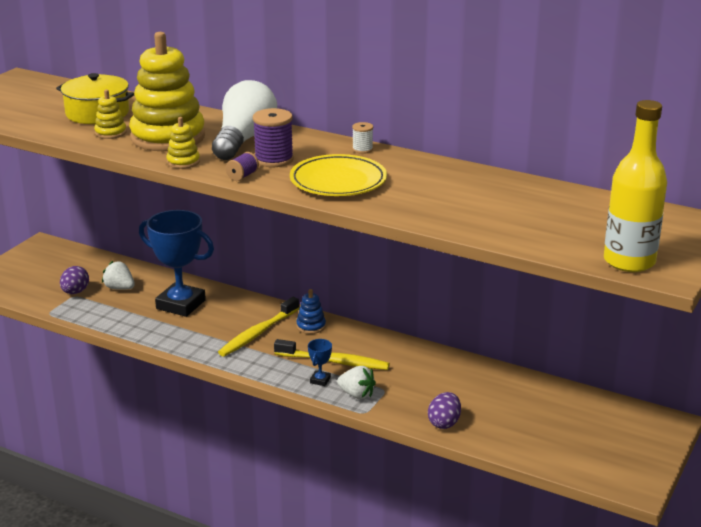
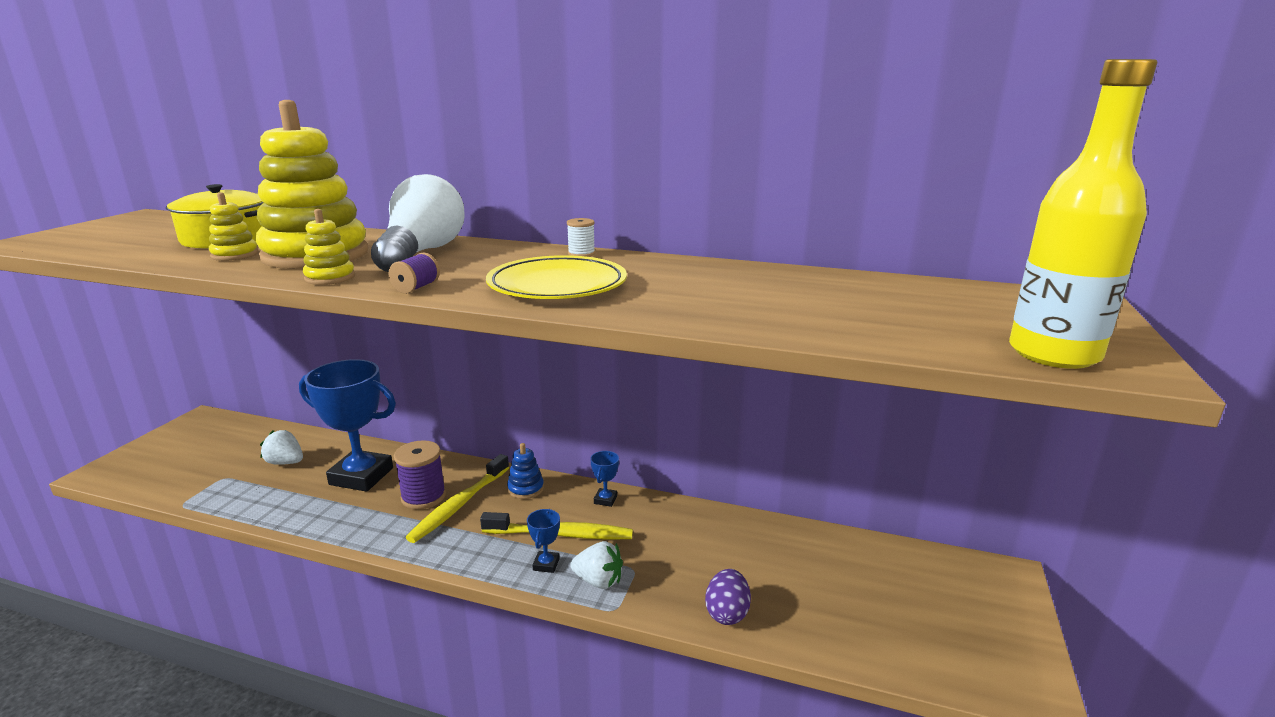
camera: 10 degrees left, 5 degrees down
(75, 292) = (226, 473): purple egg -> none
(274, 160) = (462, 269): purple spool -> purple spool (423, 497)
(373, 340) = (605, 500): none -> blue trophy

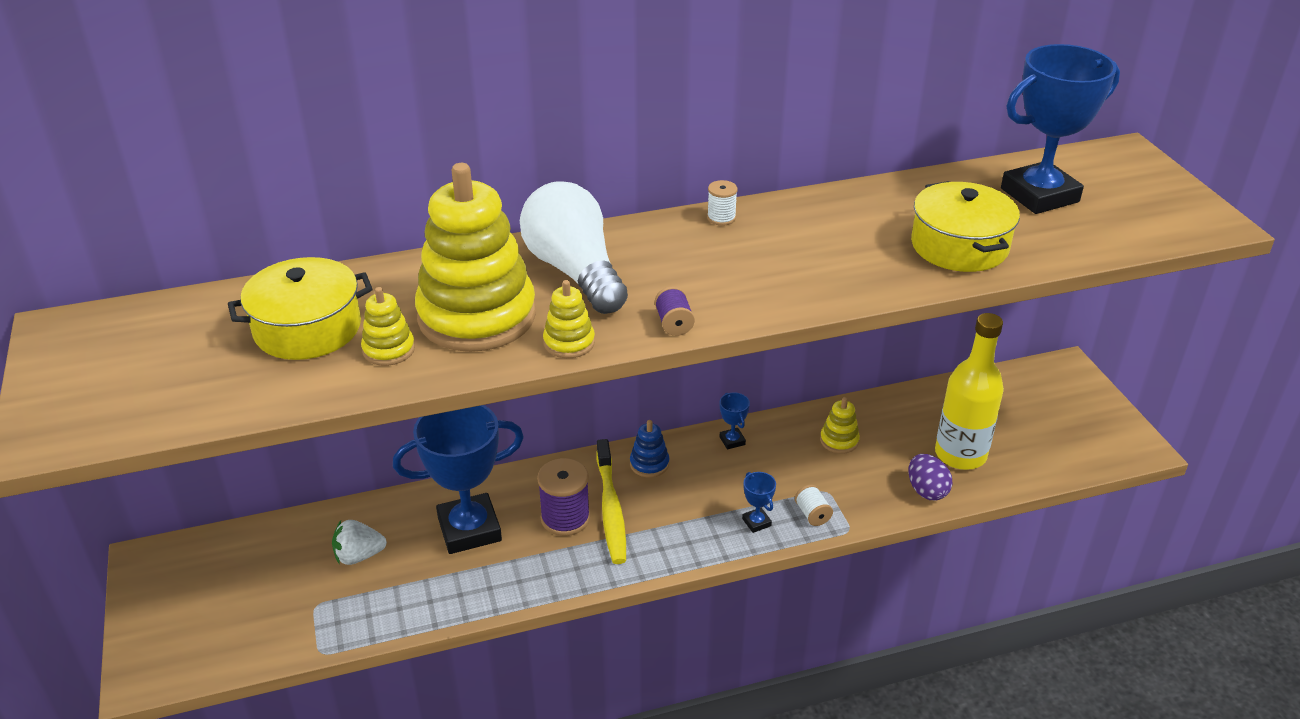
camera: 35 degrees left, 15 degrees up
(557, 286) = (780, 273): yellow plate -> none
(561, 534) = (735, 491): yellow toothbrush -> none
(598, 581) = (812, 514): white strawberry -> white spool
(693, 537) = (839, 440): none -> yellow stacking toy
(755, 309) = (959, 246): none -> yellow pot
(911, 301) = (1039, 195): none -> blue trophy
(1053, 354) = (1169, 226): yellow bottle -> yellow bottle (960, 454)

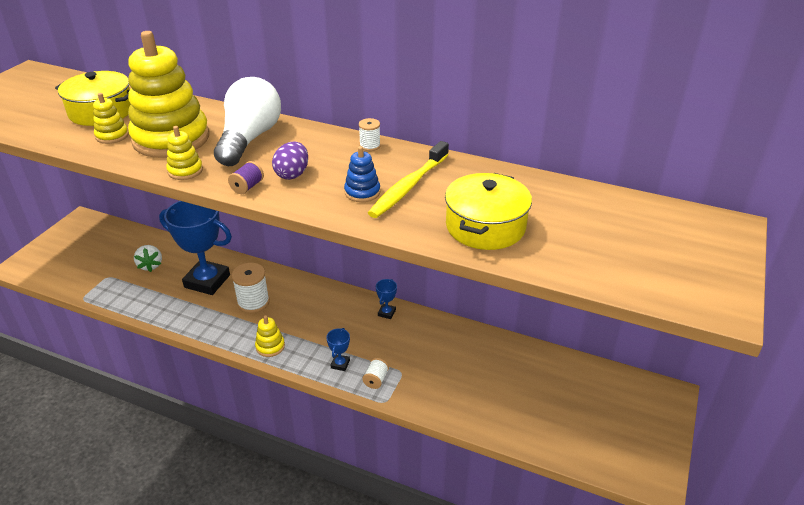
camera: 40 degrees right, 0 degrees up
(359, 556) = (150, 265): white strawberry -> white strawberry turned 135 degrees counterclockwise
(565, 518) = (253, 302): purple spool -> white spool
(611, 509) = (279, 311): yellow toothbrush -> yellow toothbrush (408, 187)
(649, 464) = (328, 299): blue stacking toy -> blue stacking toy (362, 192)
(839, 440) = (447, 348): yellow stacking toy -> yellow stacking toy (270, 346)
(926, 491) = (461, 410): purple egg -> purple egg (292, 174)
(960, 454) = (513, 403): yellow bottle -> none
(1039, 195) = (602, 223): blue trophy -> none

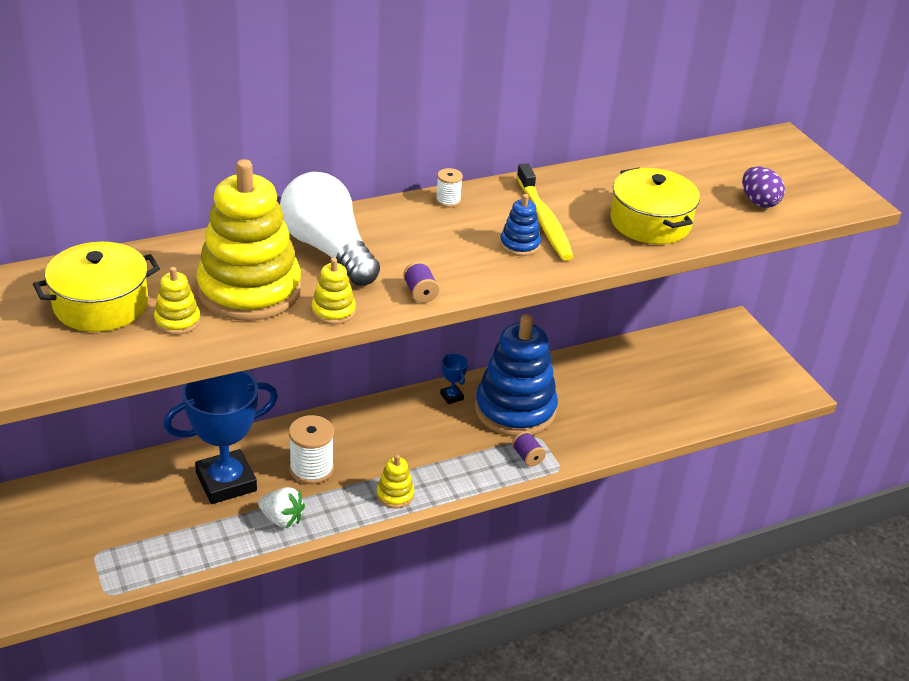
camera: 50 degrees left, 0 degrees up
(150, 265) = (128, 509): white strawberry -> white strawberry (282, 519)
(292, 174) = (435, 261): purple egg -> purple egg (758, 202)
(340, 364) = (480, 465): blue trophy -> none
(376, 379) = (527, 457): white spool -> purple spool
(412, 346) = (515, 410): none -> blue stacking toy

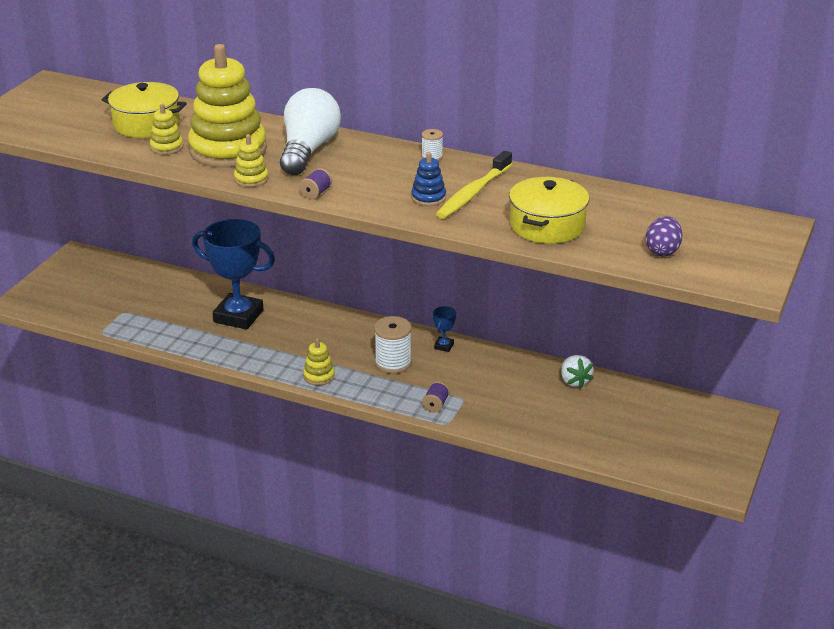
camera: 50 degrees right, 5 degrees down
(282, 519) = (237, 351): white strawberry -> white strawberry (574, 381)
(311, 469) = (294, 336): white spool -> white spool (393, 363)
(515, 410) = (474, 376): blue stacking toy -> none

